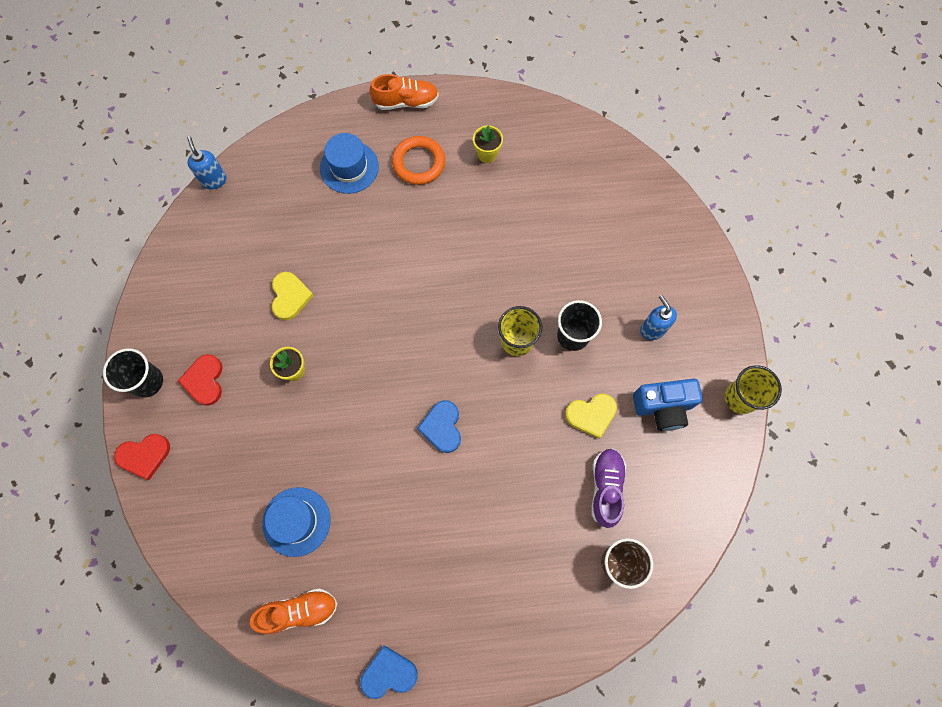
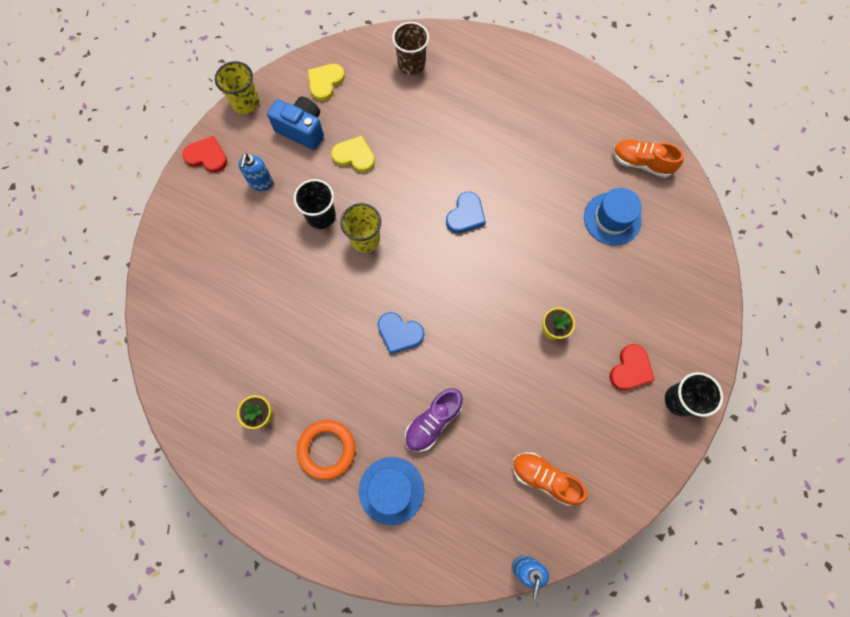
camera: 145 degrees left, 0 degrees up
(144, 456) = (708, 339): red heart -> red heart (207, 156)
(290, 296) = (520, 396): yellow heart -> yellow heart (325, 82)
(388, 673) = (601, 95): blue heart -> blue heart (399, 333)
(406, 102) = (291, 526): orange shoe -> orange shoe (544, 478)
(606, 488) = (383, 108): purple shoe -> purple shoe (433, 421)

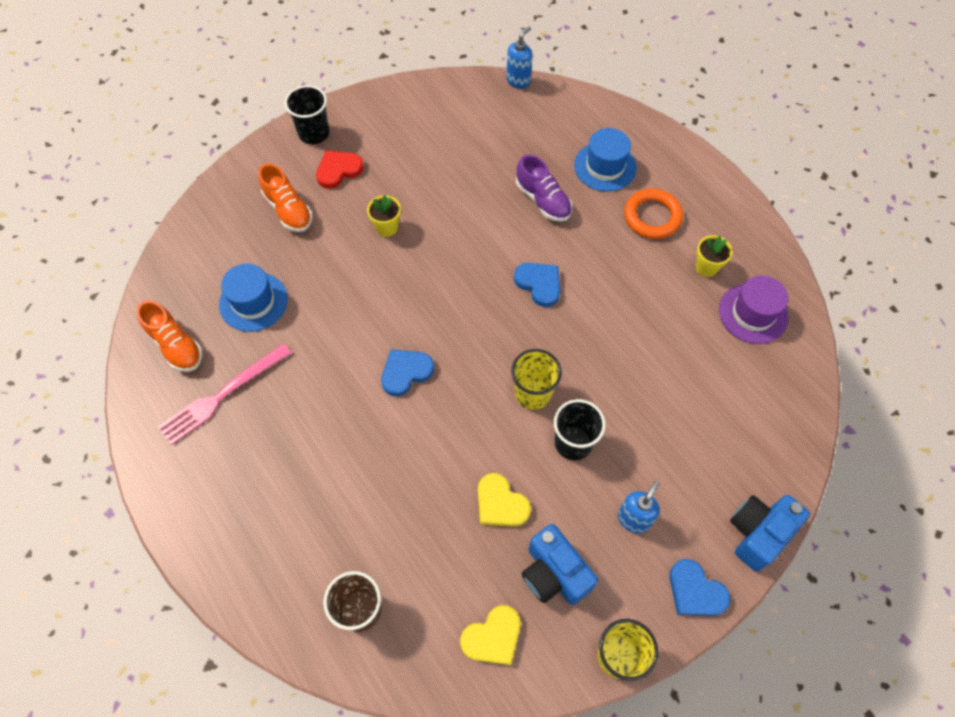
camera: 155 degrees left, 10 degrees down
(172, 208) = (758, 533): none -> blue camera
(207, 156) = (695, 591): red heart -> blue heart
(211, 385) = (753, 313): none -> purple hat
(433, 421) = (543, 200): purple shoe -> purple shoe turned 75 degrees clockwise
(544, 478) = (467, 126): orange shoe -> orange shoe (288, 210)
(582, 145) = (222, 395): none -> pink fork

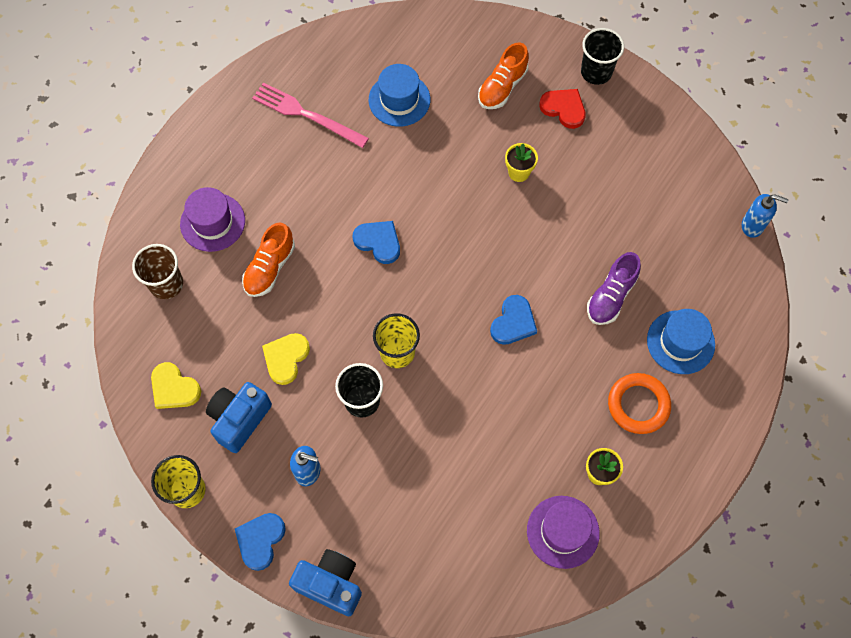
camera: 70 degrees right, 5 degrees up
(176, 346) = (337, 63): orange shoe -> orange shoe (270, 268)
(305, 534) = (212, 222): none -> purple hat

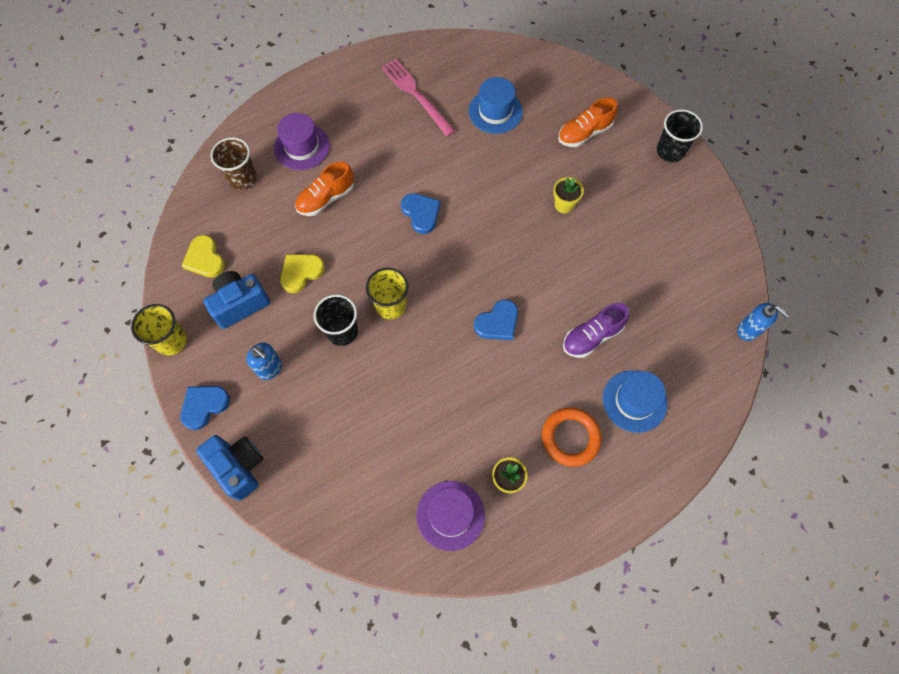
camera: 25 degrees right, 0 degrees up
(563, 109) = (628, 169): red heart -> none

